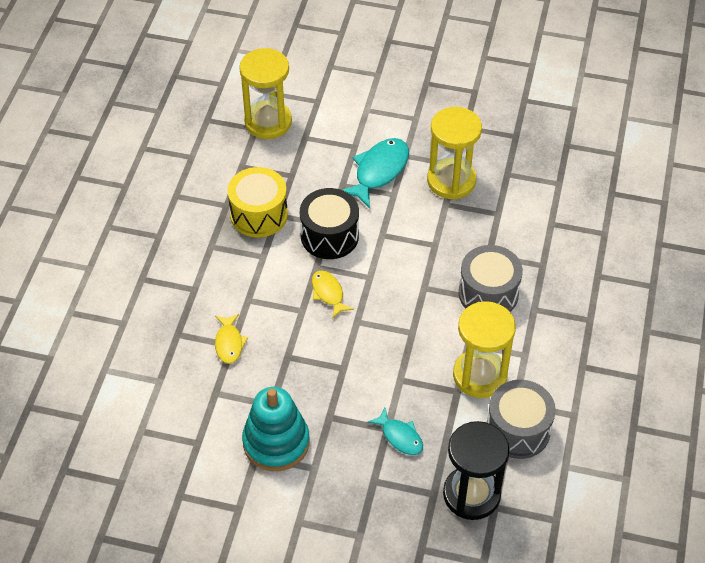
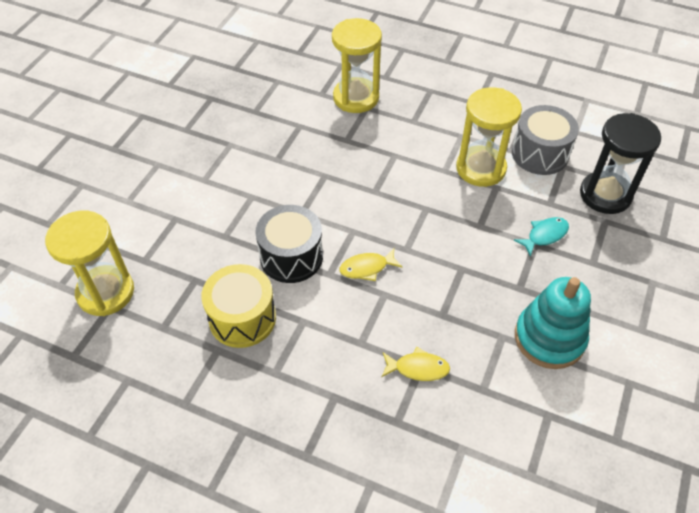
camera: 80 degrees left, 0 degrees up
(379, 171) = (217, 203): turquoise fish -> none
(451, 181) = (249, 151): yellow hourglass -> yellow hourglass (356, 97)
(488, 293) = (391, 147): grey drum -> none

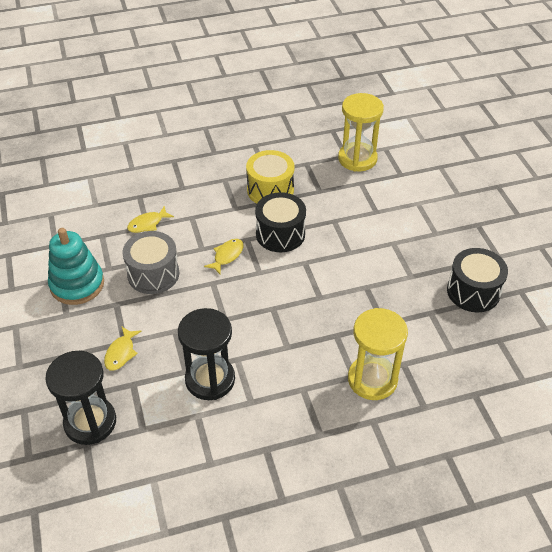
camera: 140 degrees right, 5 degrees down
(202, 104) = (473, 291): none -> black drum
(481, 168) = (210, 379): yellow hourglass -> black hourglass
(540, 154) = (170, 428): grey drum -> grey drum (153, 274)
(544, 235) = (121, 353): turquoise fish -> yellow fish

